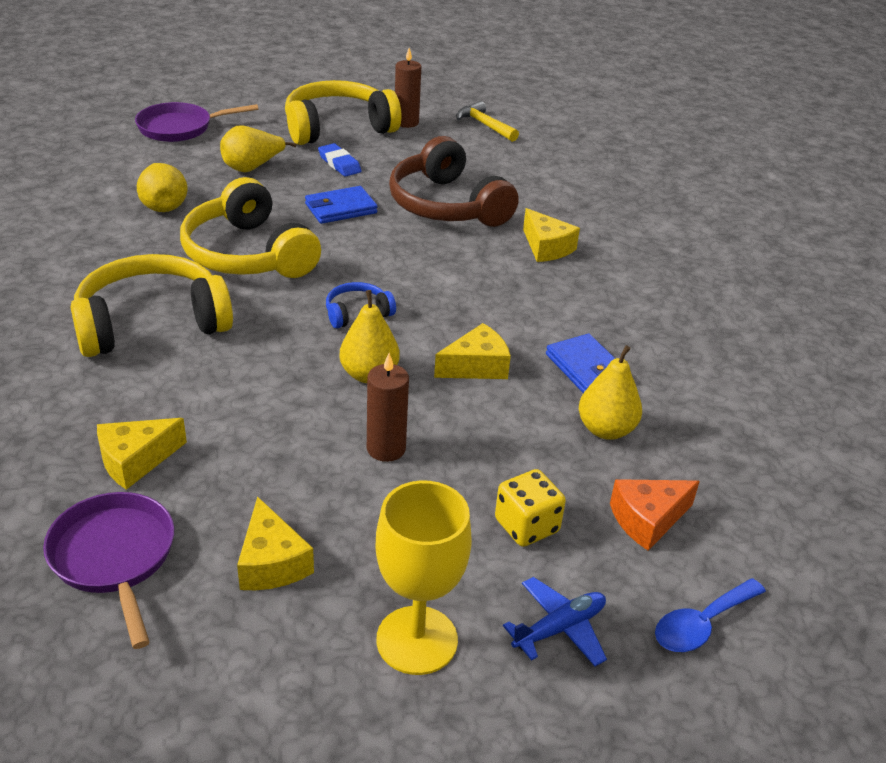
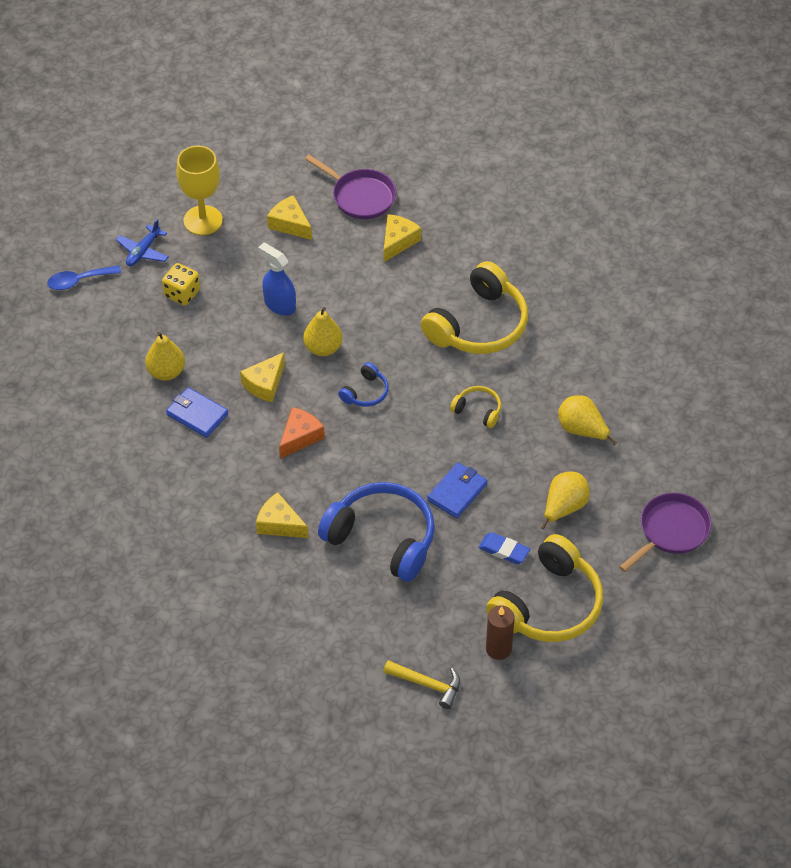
camera: 155 degrees right, 15 degrees up
(248, 254) = (478, 410): yellow headphones -> yellow headphones, size x0.46
(386, 448) = (279, 304): brown candle -> blue spray bottle
(447, 205) = (382, 538): brown headphones -> blue headphones
(647, 520) = (122, 324): orange cheese -> orange cheese (300, 437)
(701, 624) = (78, 281): blue spoon -> blue spoon turned 135 degrees counterclockwise

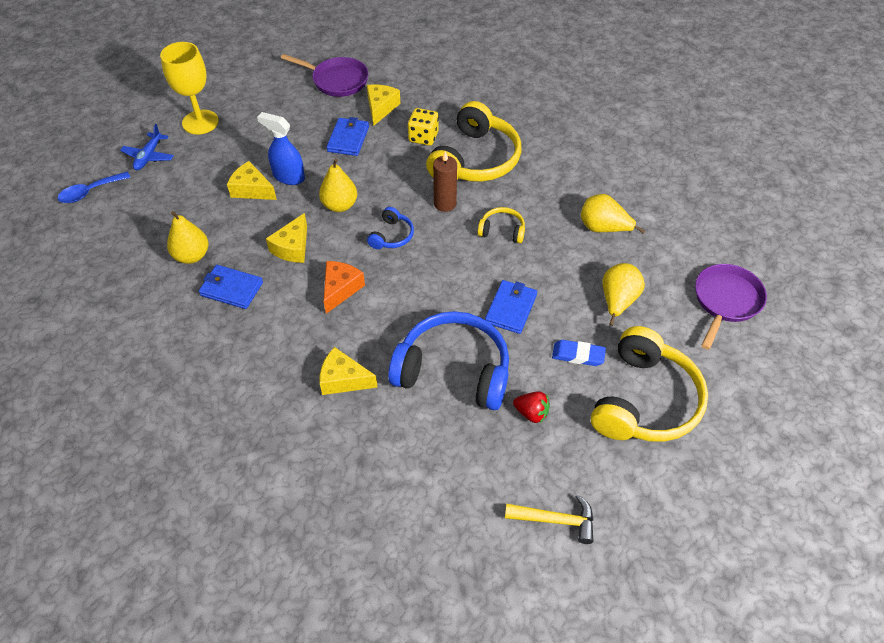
camera: 15 degrees left, 0 degrees up
(182, 293) = (193, 184): yellow dice -> yellow dice (423, 137)
(290, 224) = (281, 111): yellow cheese -> yellow cheese (252, 189)
(352, 273) = (348, 139): none -> blue wallet
(440, 592) = (531, 413): none -> red strawberry
(498, 649) = (614, 460): brown candle -> brown candle (445, 204)

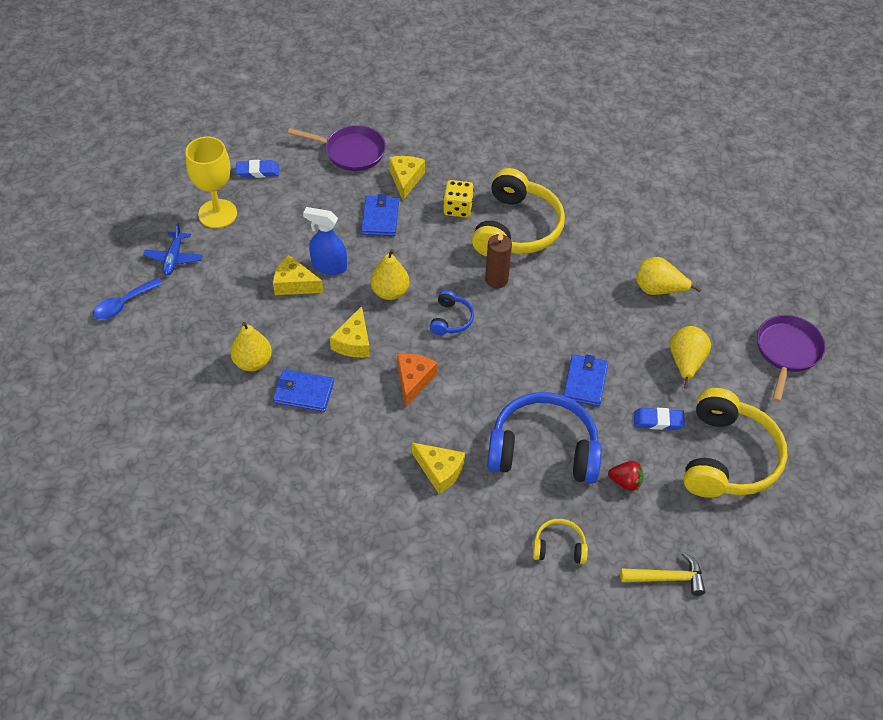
camera: 10 degrees left, 0 degrees up
(247, 89) = (258, 171): none -> blue eraser
(343, 379) = (439, 471): yellow cheese -> yellow cheese turned 150 degrees counterclockwise
(502, 230) = (559, 302): yellow headphones -> yellow headphones (559, 547)

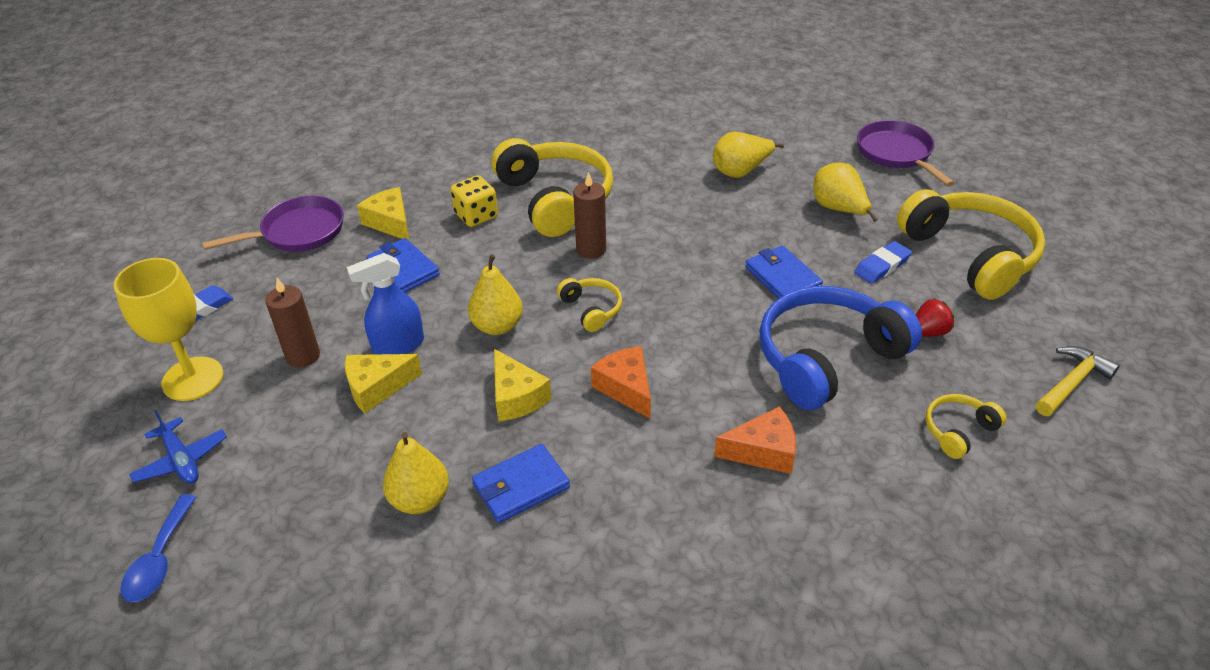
camera: 40 degrees left, 10 degrees down
(278, 238) = (303, 356): none -> brown candle
(439, 471) = (763, 451): yellow cheese -> orange cheese
(451, 319) = (591, 309): blue headphones -> yellow headphones

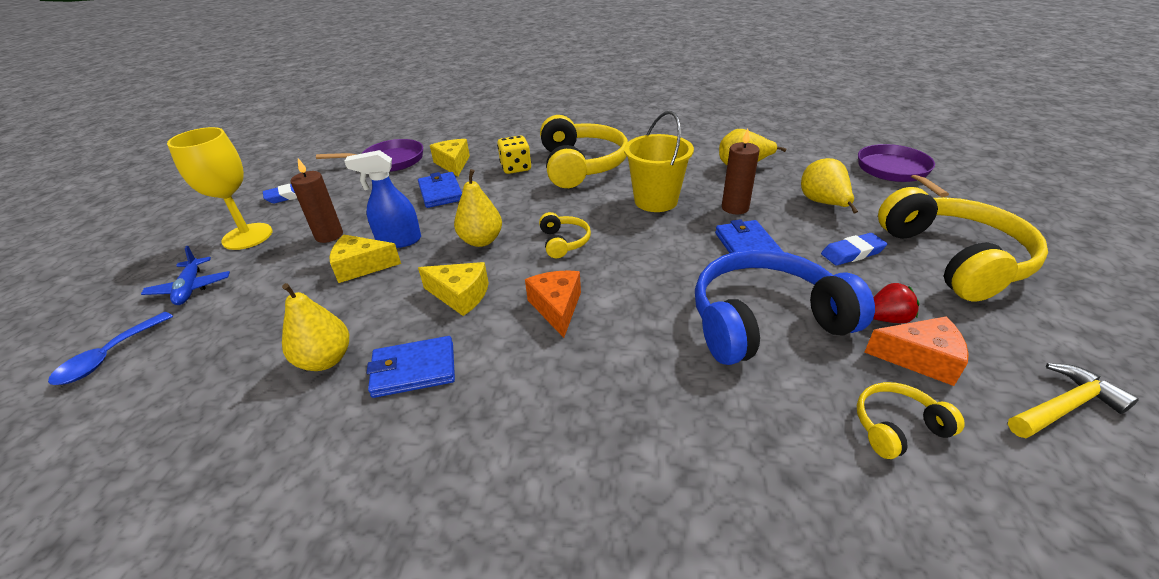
camera: 20 degrees right, 5 degrees down
(516, 397) = (460, 295): yellow cheese -> yellow cheese turned 60 degrees counterclockwise
(591, 249) = (589, 201): brown candle -> brown candle (735, 208)
(666, 236) = (655, 201): none -> yellow bucket
(763, 451) = (659, 394): orange cheese -> orange cheese (919, 358)

